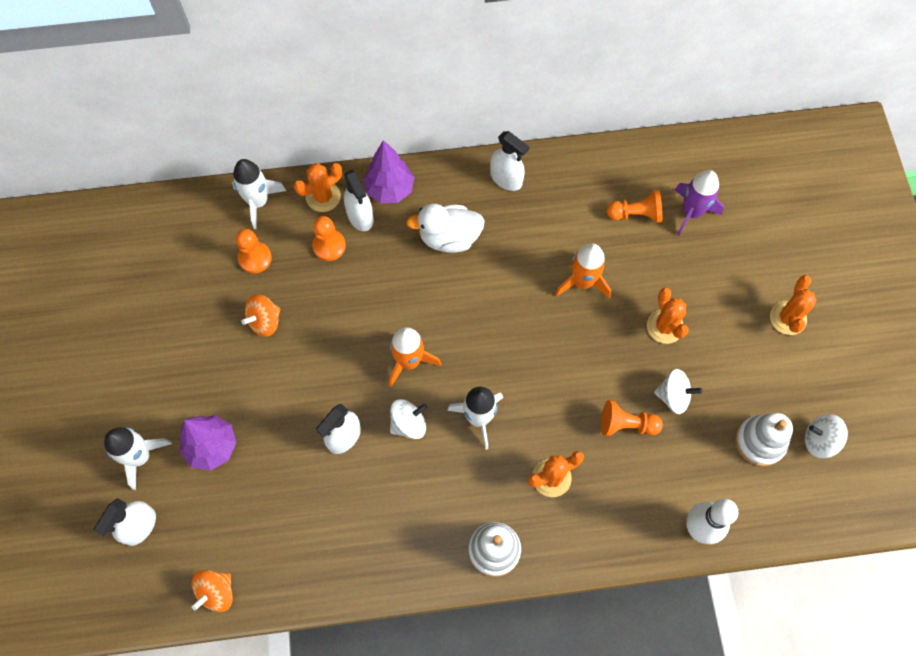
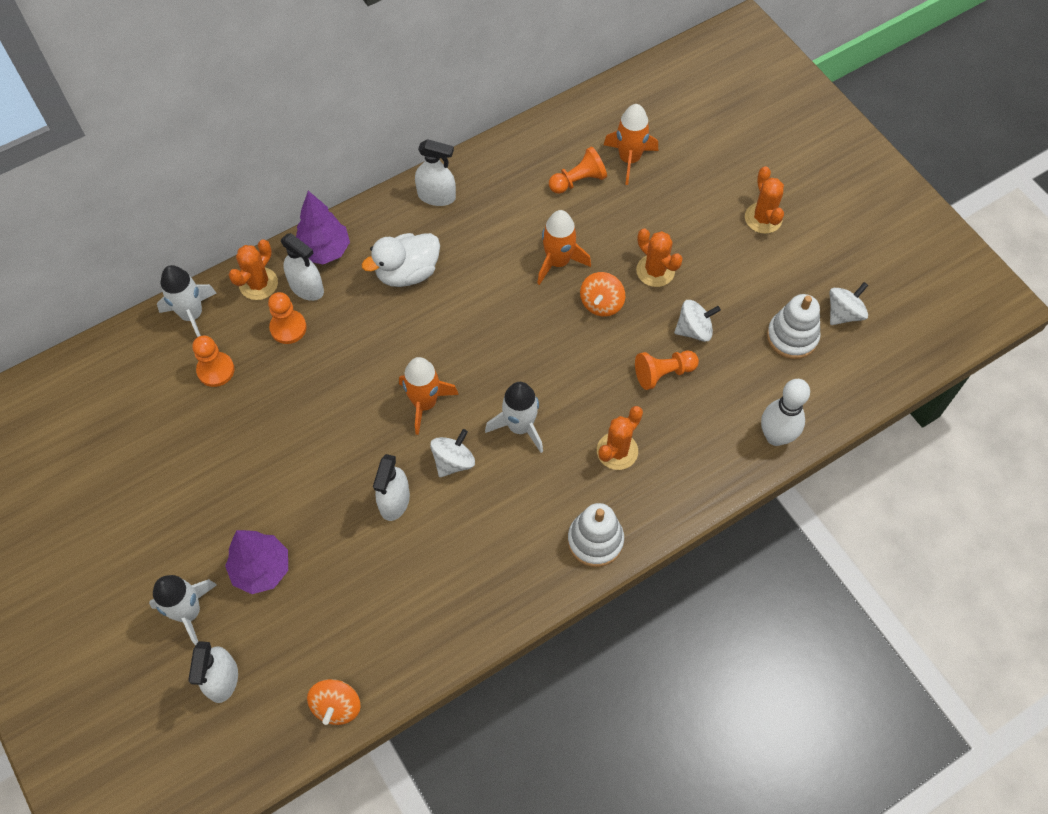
camera: 25 degrees left, 5 degrees down
(265, 321) = (257, 426): orange spinning top -> orange spinning top (601, 303)
(691, 212) = (629, 159): purple rocket -> orange rocket
(819, 440) = (843, 313): white spinning top -> white spinning top turned 150 degrees clockwise

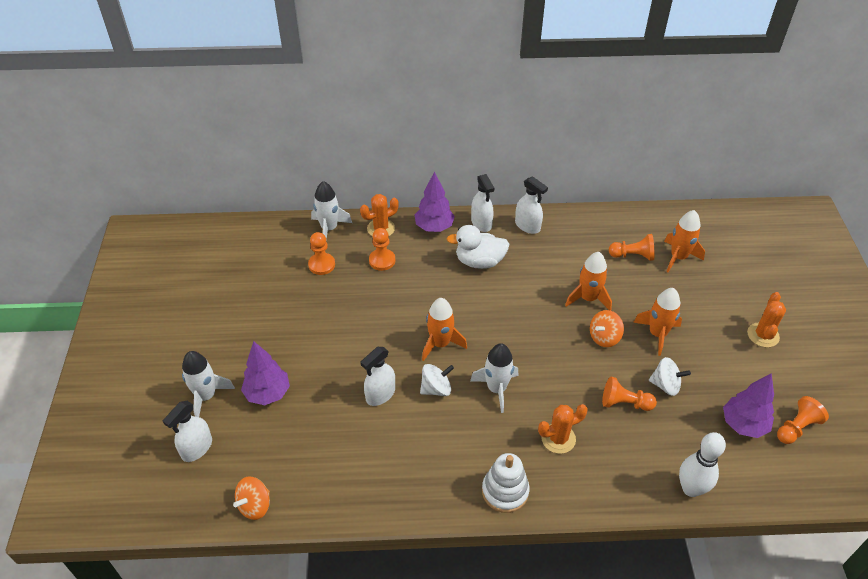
camera: 30 degrees right, 15 degrees down
(306, 288) = (409, 243): white spray bottle -> white spray bottle (481, 223)
(655, 271) = (657, 334): orange cactus -> orange rocket
(792, 337) = (743, 425): white stacking toy -> purple tree
(843, 313) = (796, 428): white spinning top -> orange pawn

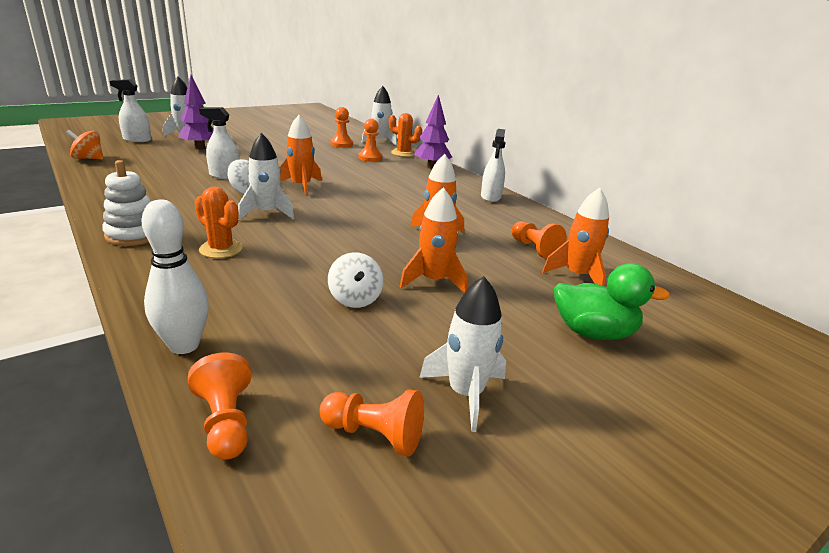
camera: 55 degrees right, 20 degrees down
(479, 261) = (417, 186): white duck -> none
(481, 223) = (463, 181): white spray bottle -> none
(604, 337) = (390, 251): orange spinning top -> none
(624, 403) = (302, 277): orange pawn -> orange pawn (226, 422)
(743, 292) = (593, 332): none -> green duck
(743, 425) = (336, 373): purple tree -> none
(763, 335) = (535, 364): orange cactus -> none
(778, 377) = (465, 393): none -> white rocket

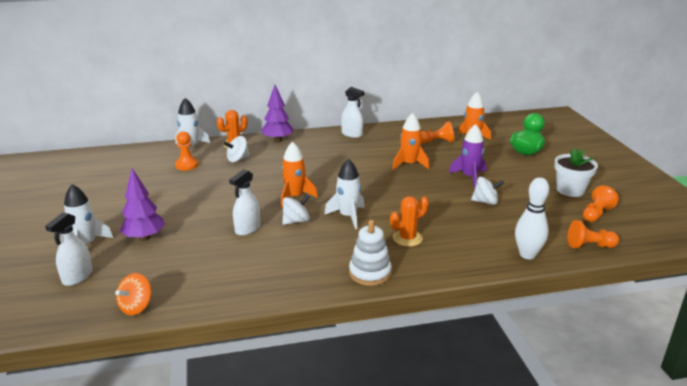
camera: 65 degrees left, 0 degrees up
(370, 158) = (238, 159): orange pawn -> white spinning top
(433, 281) = (469, 177): orange rocket -> purple rocket
(465, 393) = (570, 190): white rocket -> white flower pot

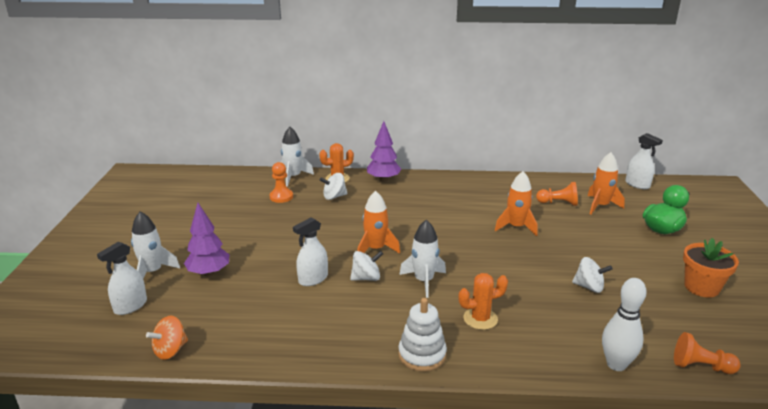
camera: 15 degrees right, 0 degrees up
(352, 134) = (465, 182): white spray bottle -> white spray bottle (637, 184)
(469, 177) = (581, 252): purple rocket -> none
(570, 190) = (701, 287): white flower pot -> orange flower pot
(596, 214) = (725, 324): orange pawn -> none

